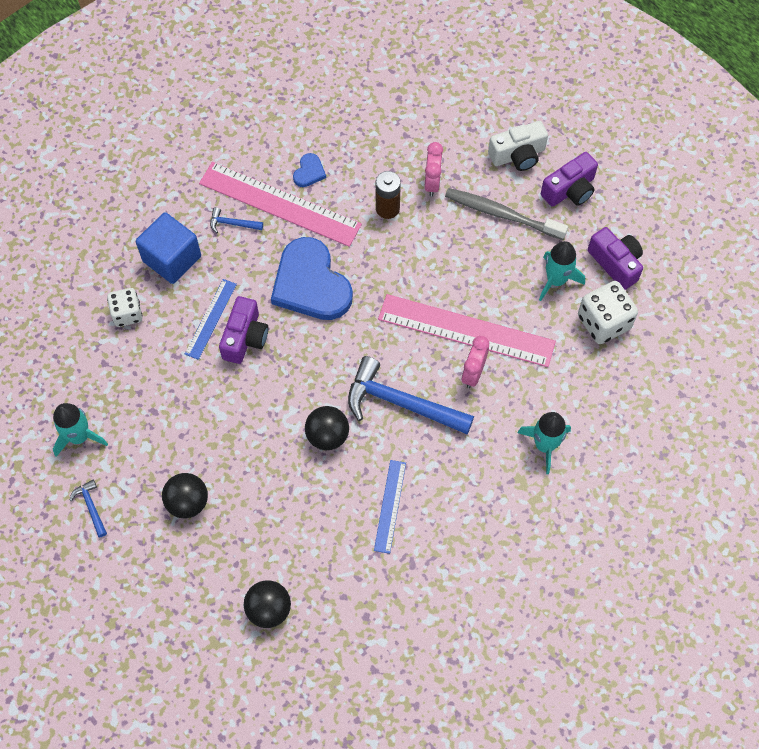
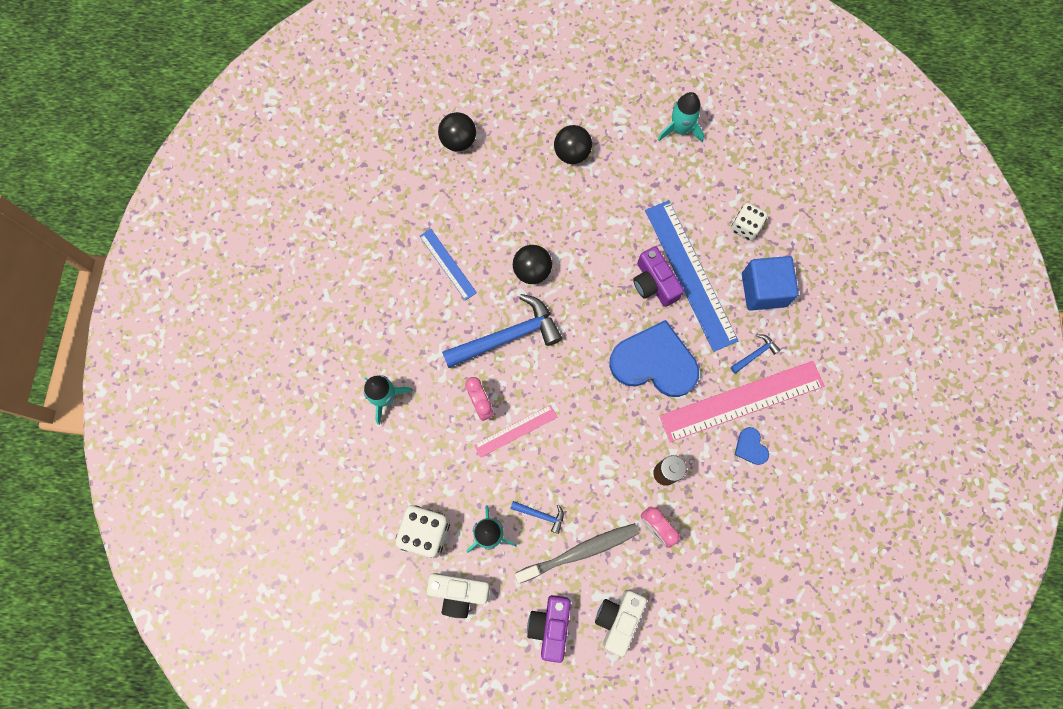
camera: 135 degrees right, 10 degrees up
(91, 507) = (624, 99): blue hammer -> blue hammer (541, 515)
(211, 319) = (690, 274): blue ruler -> blue ruler, size x1.94
(466, 330) = (515, 431): pink ruler -> pink ruler, size x0.52
(615, 263) = (459, 592): purple camera -> white camera

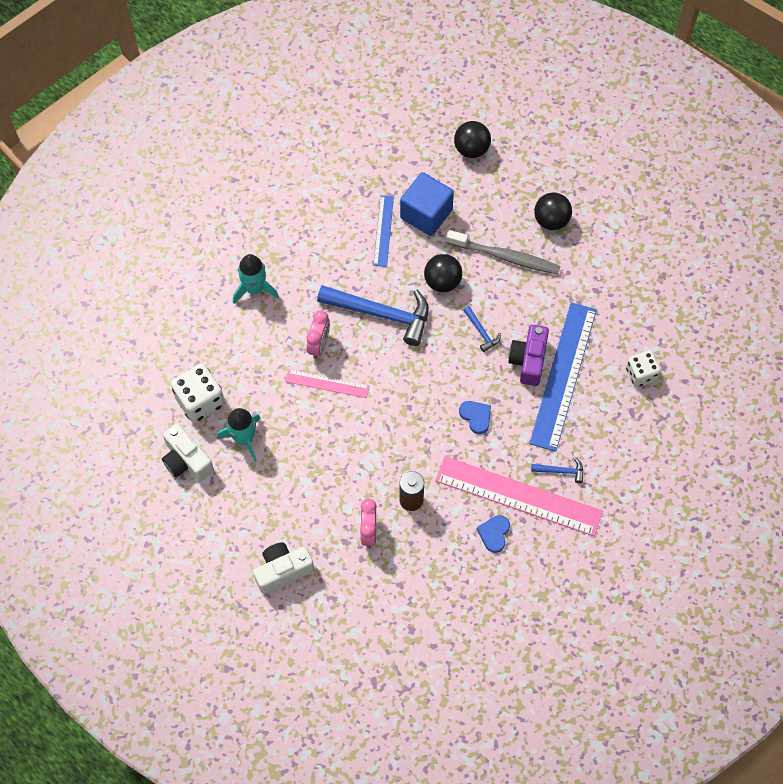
camera: 40 degrees right, 10 degrees down
(541, 515) = (292, 455): blue hammer -> blue hammer (481, 332)
(550, 626) = (230, 535): purple camera -> none
(580, 551) = (297, 503): grey toothbrush -> grey toothbrush (505, 257)
(654, 362) = (476, 416): blue heart -> blue heart, size x0.42
(680, 129) = (655, 264): turquoise rocket -> none
(763, 290) = (612, 430): blue cube -> blue cube (426, 214)

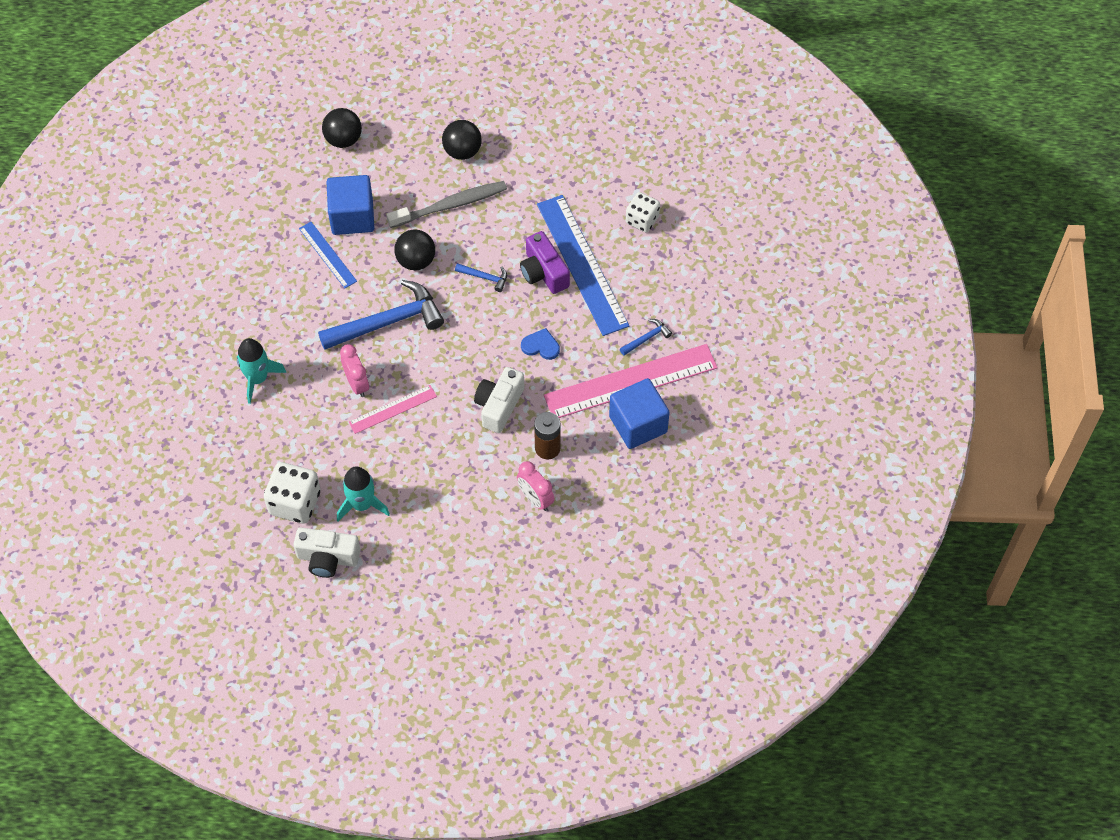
camera: 40 degrees left, 5 degrees down
(283, 571) = (492, 582): white camera -> white camera (499, 406)
(494, 533) = (638, 424): blue heart -> blue cube

